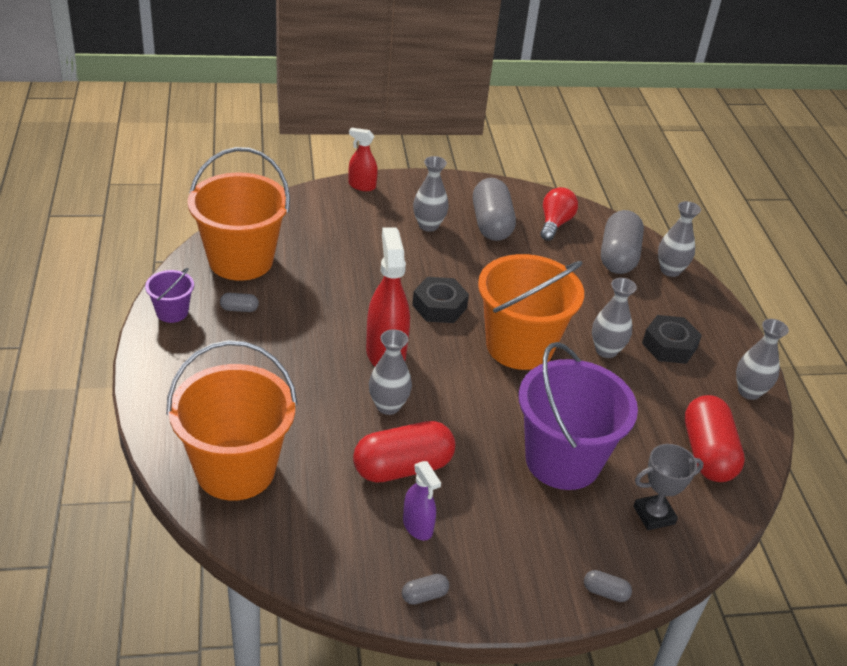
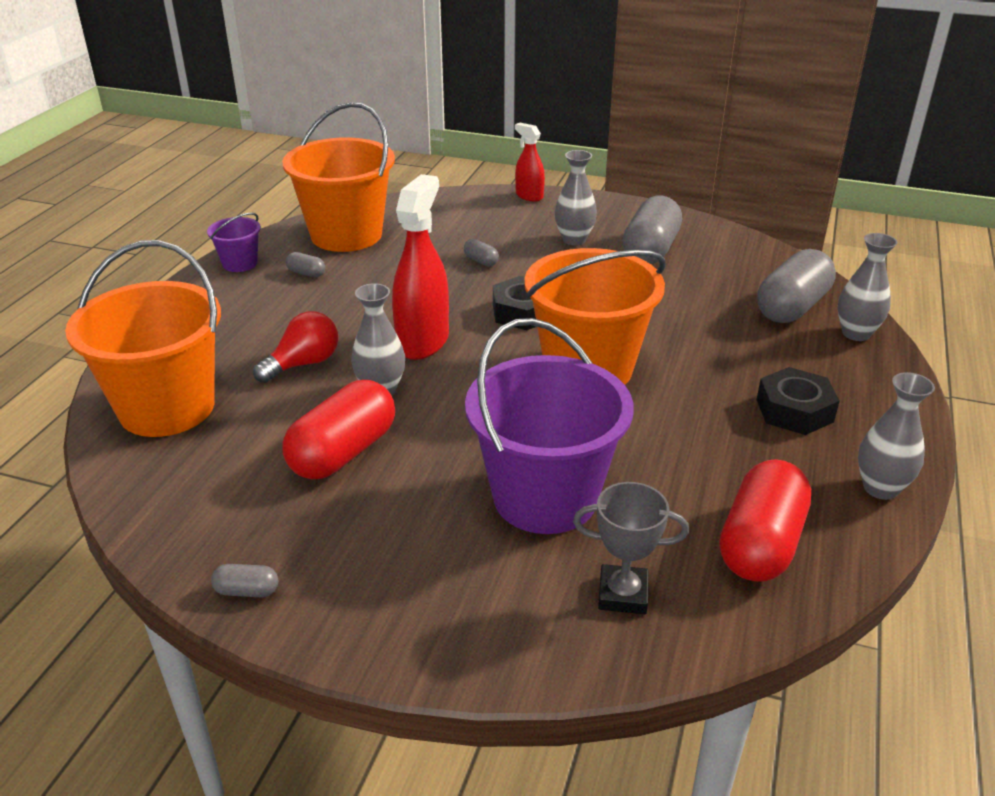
camera: 30 degrees right, 5 degrees down
(403, 467) = (343, 452): red capsule -> red capsule turned 60 degrees counterclockwise
(417, 526) = (306, 516): purple spray bottle -> none
(555, 224) = (731, 262): red light bulb -> red light bulb (303, 364)
(605, 592) = (478, 665): grey capsule -> grey capsule (481, 261)
(606, 350) = (700, 396): grey vase -> none

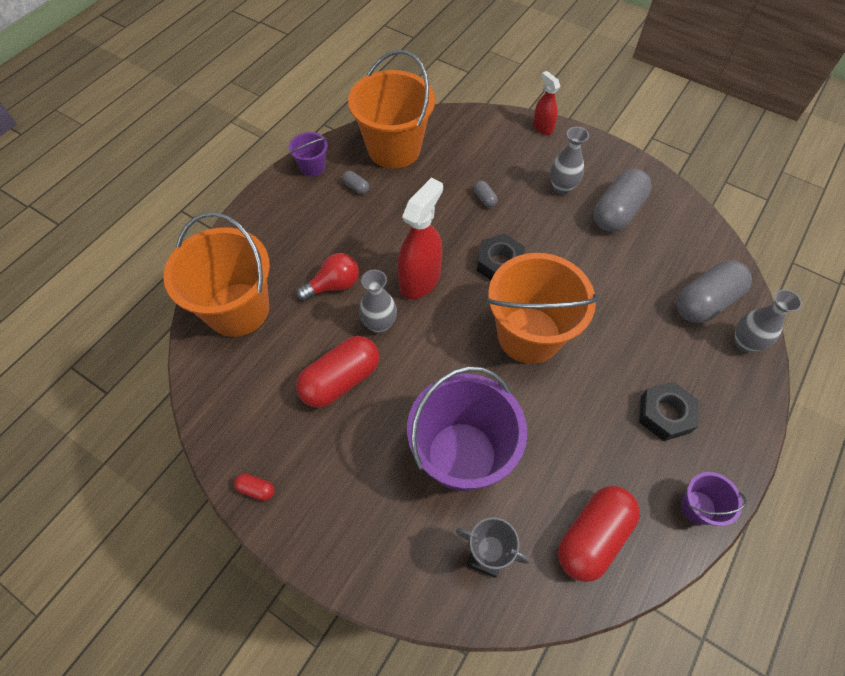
camera: 15 degrees right, 25 degrees up
(247, 591) = (256, 489): grey capsule -> red capsule
(880, 488) = (698, 507): grey vase -> purple bucket

